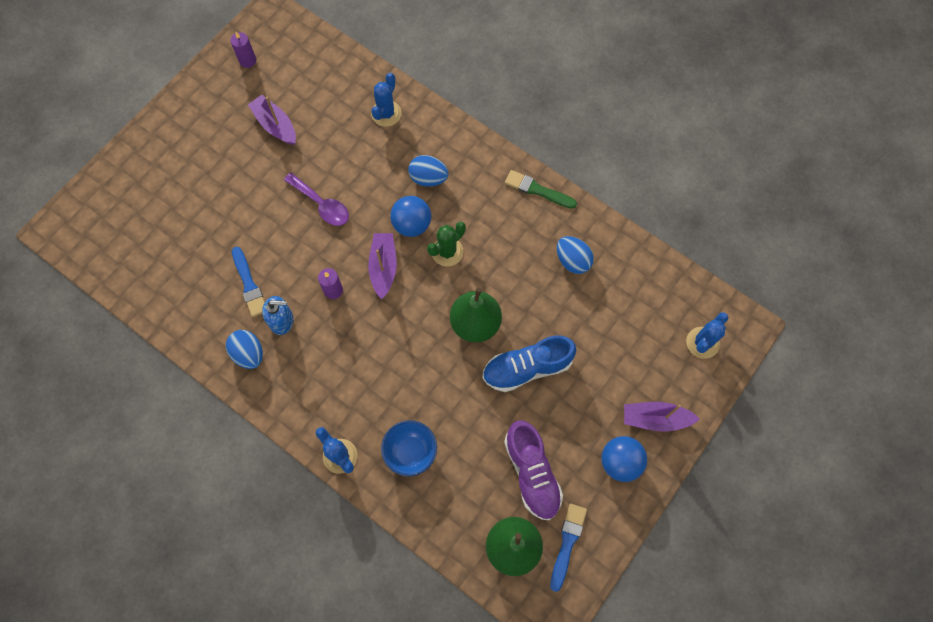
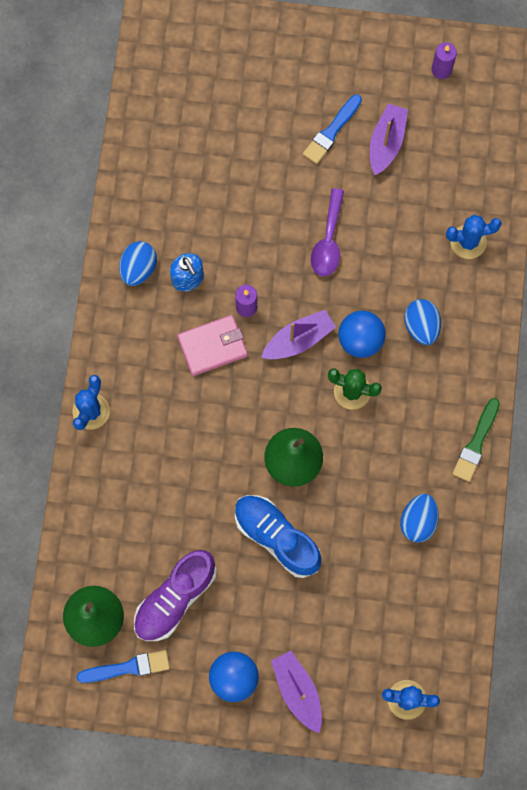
camera: 60 degrees right, 5 degrees up
(249, 284) = (205, 226): blue brush -> blue brush (331, 132)
(348, 332) = (212, 346): none -> pink wallet
(410, 452) = (131, 474): blue bowl -> none
(537, 190) = (476, 443): green brush -> green brush turned 150 degrees counterclockwise

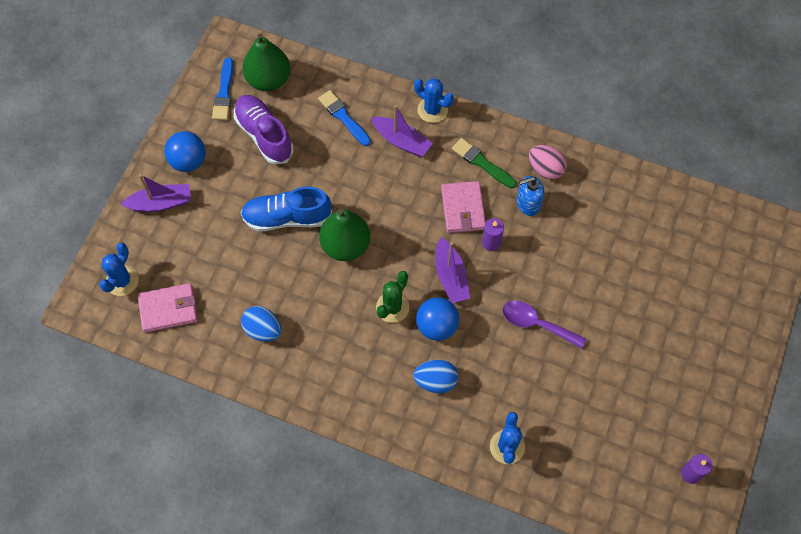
camera: 105 degrees right, 10 degrees down
(138, 269) = (545, 169): blue egg -> pink egg
(276, 537) = (287, 218): blue shoe -> blue shoe turned 150 degrees counterclockwise
(331, 132) = (643, 354): blue brush -> blue brush (343, 117)
(386, 143) = (623, 400): purple boat -> purple boat (401, 141)
(425, 634) = (168, 309): none -> pink wallet
(476, 443) = (315, 398): green brush -> green brush (482, 163)

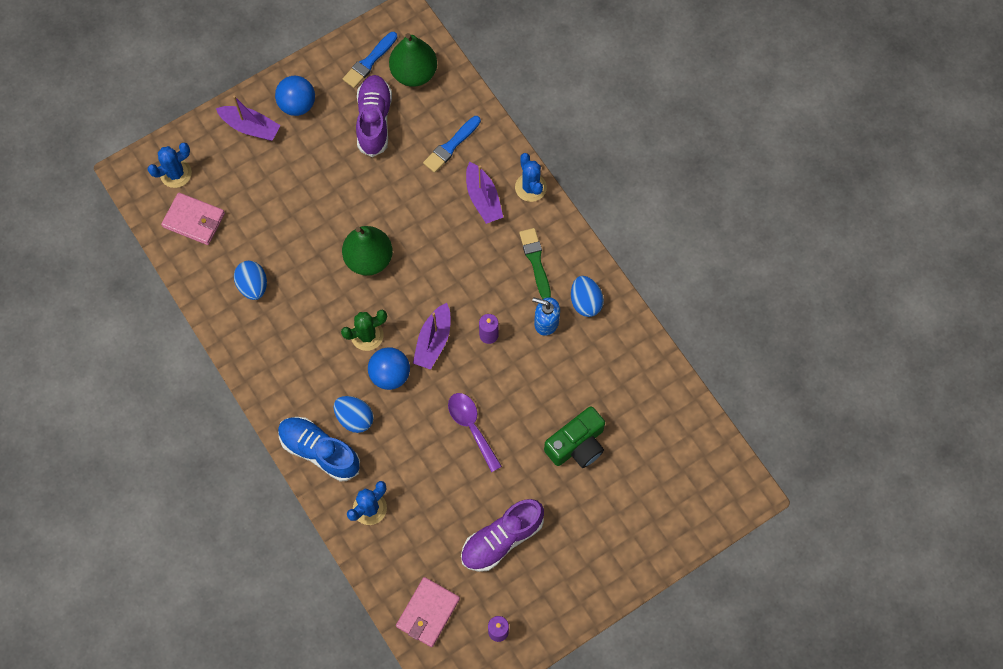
camera: 35 degrees right, 5 degrees up
(287, 218) = (340, 204): blue shoe -> blue shoe (320, 451)
(343, 117) = (451, 146): blue brush -> blue brush turned 135 degrees counterclockwise
(463, 209) = (488, 290): pink wallet -> pink wallet (428, 612)
(545, 169) = (585, 302): pink egg -> blue egg
(629, 282) = (577, 445): none -> green camera
(632, 396) = (502, 539): none -> purple shoe

